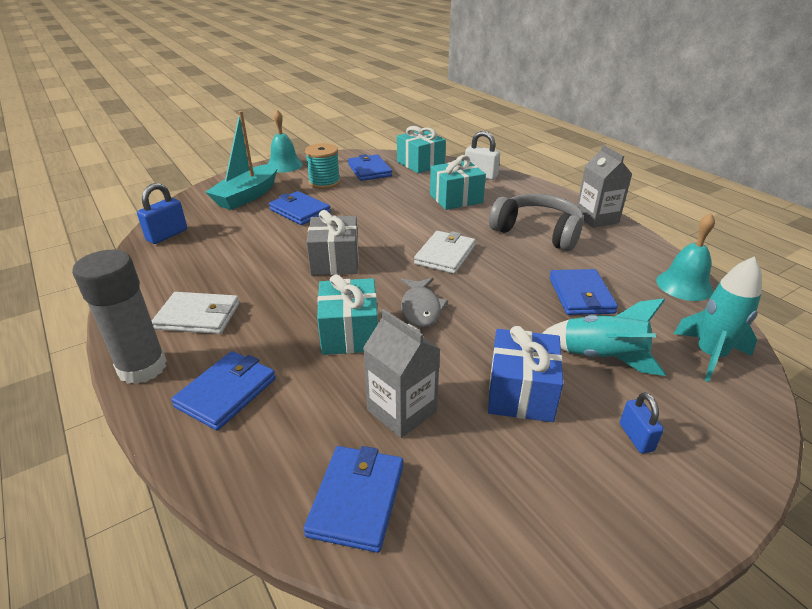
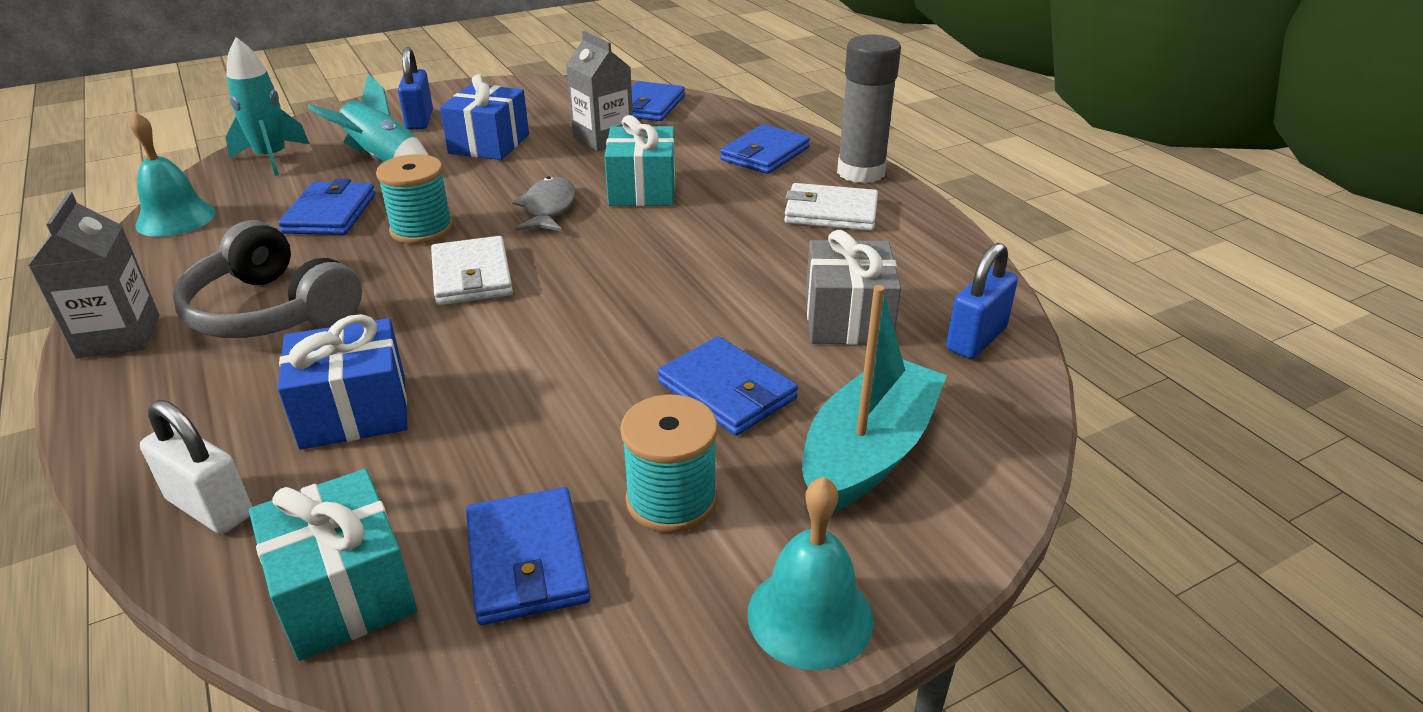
camera: 175 degrees left, 0 degrees up
(335, 261) = (654, 274): grey gift -> grey gift (847, 319)
(445, 255) = (472, 276): white wallet -> white wallet turned 45 degrees counterclockwise
(456, 198) = (354, 411): turquoise gift -> blue gift
(502, 285) = (422, 229): none -> turquoise spool
(636, 437) = (420, 120): blue padlock -> blue padlock, size x1.55

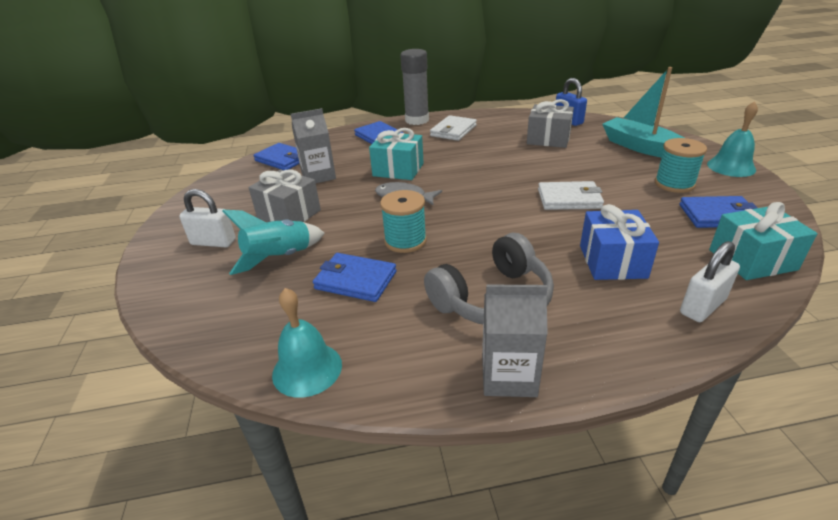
camera: 70 degrees left, 0 degrees up
(272, 158) = (218, 318): turquoise rocket -> none
(420, 120) = (213, 242): blue padlock -> white padlock
(472, 276) = (475, 224): white wallet -> white wallet (569, 199)
(489, 144) = (289, 214): blue gift -> grey gift
(727, 391) = (599, 167): blue wallet -> none

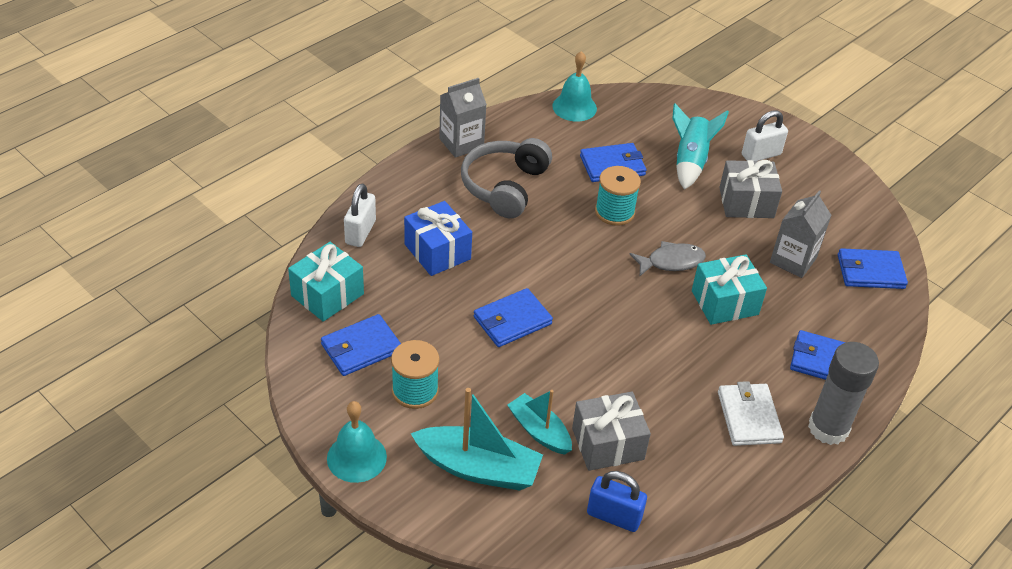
camera: 140 degrees right, 10 degrees up
(569, 199) = (512, 320): white wallet -> blue wallet
(589, 151) = (539, 431): none -> turquoise boat

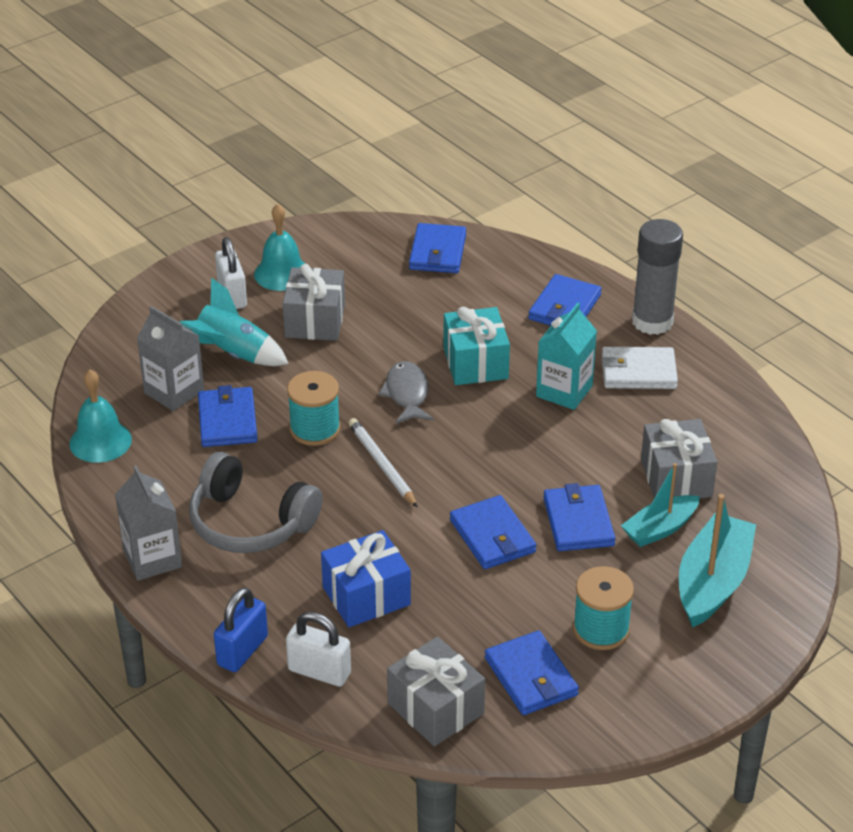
camera: 80 degrees left, 5 degrees down
(327, 295) = (435, 708): turquoise gift -> grey gift
(356, 457) = (701, 685): turquoise bell -> turquoise bell (282, 273)
(538, 375) = (578, 522): none -> blue wallet
(582, 252) = (382, 465): none -> white pencil
(614, 516) = (769, 485): blue padlock -> blue padlock (242, 651)
(705, 363) = (564, 391): none -> turquoise carton
(793, 260) = (414, 302): grey carton -> grey carton (174, 391)

